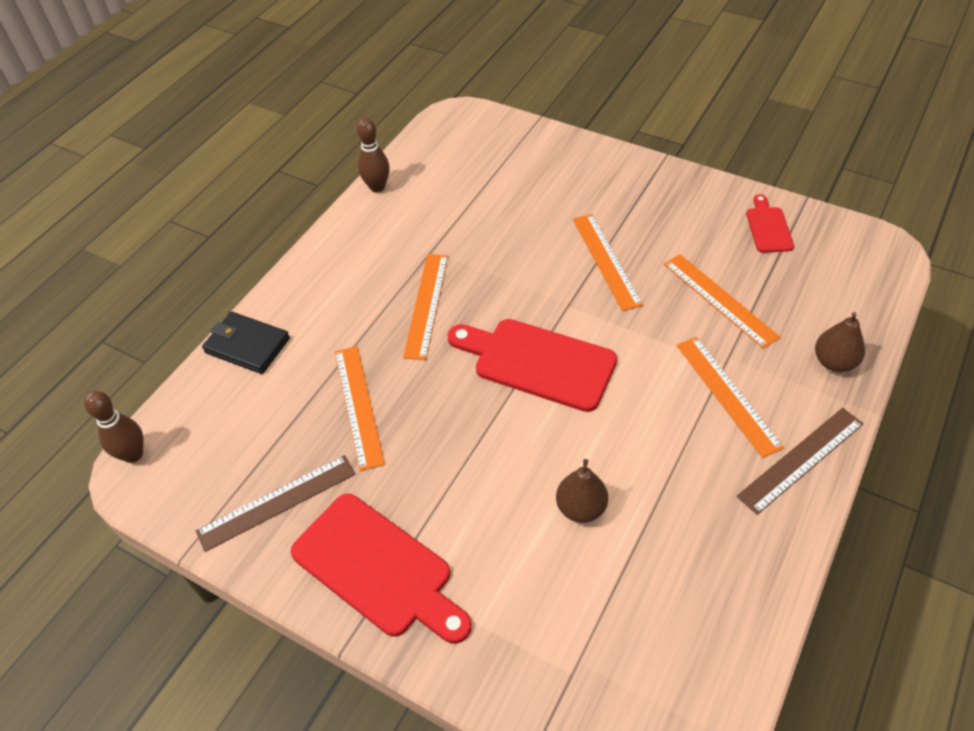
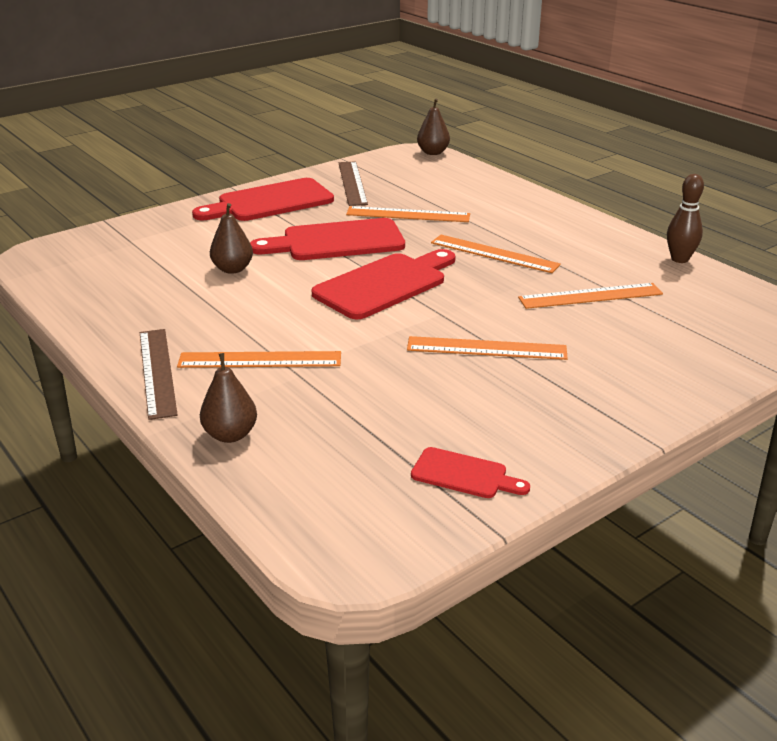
camera: 110 degrees right, 20 degrees down
(133, 454) = (433, 152): brown bowling pin -> brown pear
(247, 345) = (503, 189): black wallet -> none
(462, 442) = (336, 241): none -> red cutting board
(719, 300) = (376, 396): orange ruler -> orange ruler (590, 296)

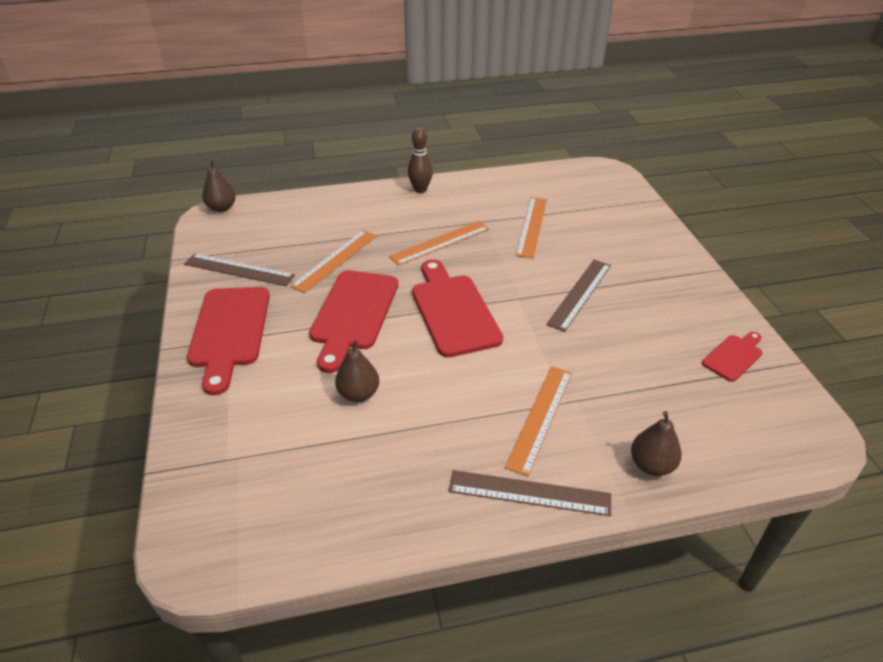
camera: 65 degrees left, 10 degrees up
(486, 348) = (580, 294): orange ruler -> brown ruler
(679, 259) = (504, 176): brown bowling pin -> brown bowling pin (420, 189)

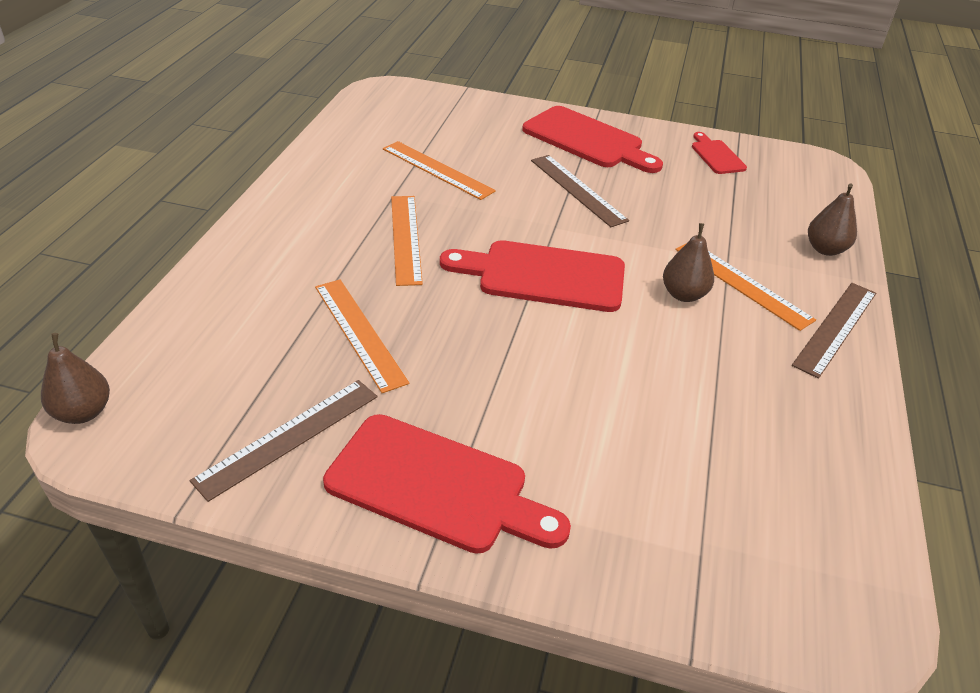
camera: 65 degrees left, 0 degrees up
(353, 314) = (489, 353): red cutting board -> red cutting board (587, 140)
(358, 394) = (642, 396): brown pear -> brown pear (683, 294)
(420, 189) = (273, 211): brown bowling pin -> none

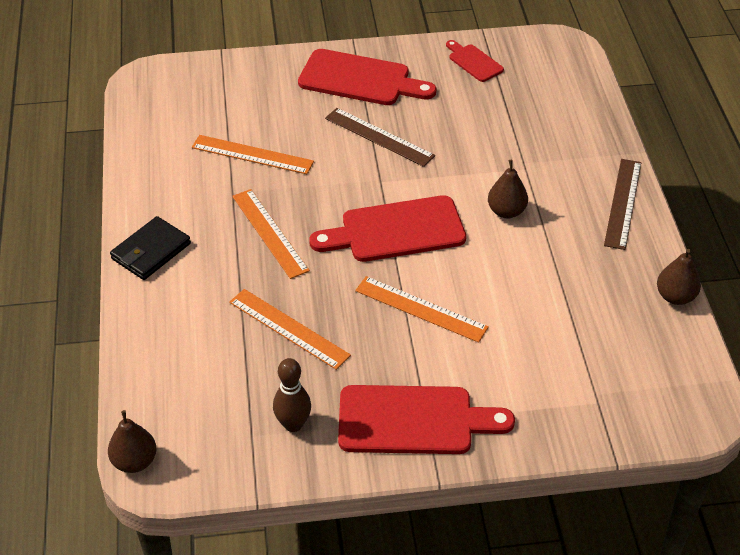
camera: 20 degrees left, 5 degrees up
(275, 219) = (151, 251): none -> black wallet
(288, 436) = (293, 424): brown ruler -> brown bowling pin
(742, 283) = (544, 186): orange ruler -> orange ruler (421, 309)
(825, 249) = (592, 133): brown pear -> brown pear (675, 296)

